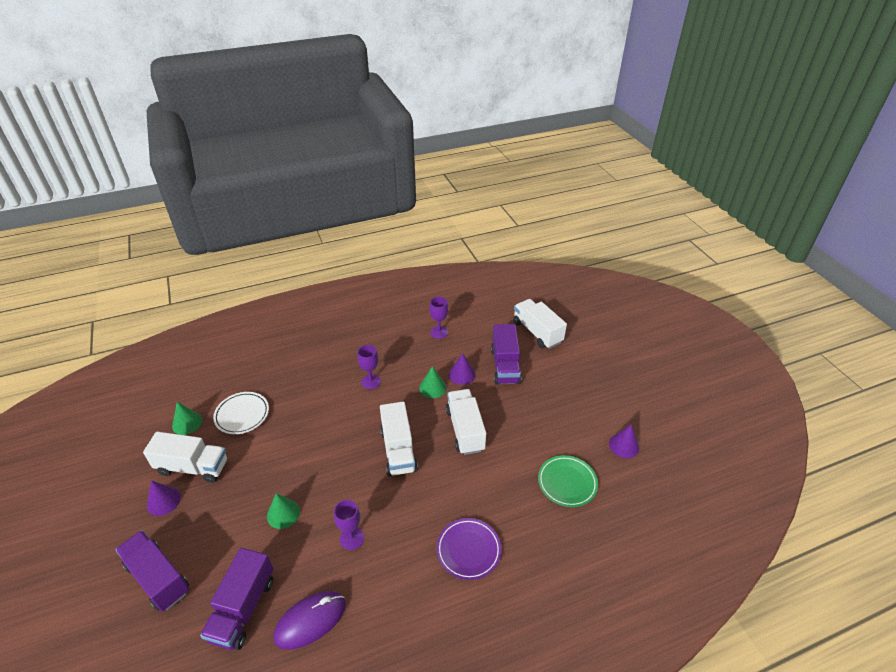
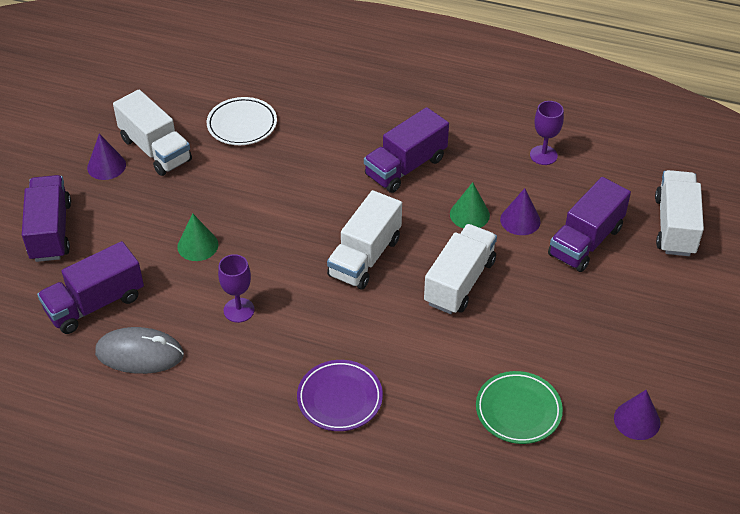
camera: 40 degrees right, 5 degrees up
(187, 423) = (185, 102): green cone -> none
(310, 620) = (139, 354): purple mouse -> grey mouse
(371, 382) = (405, 167): purple goblet -> purple truck

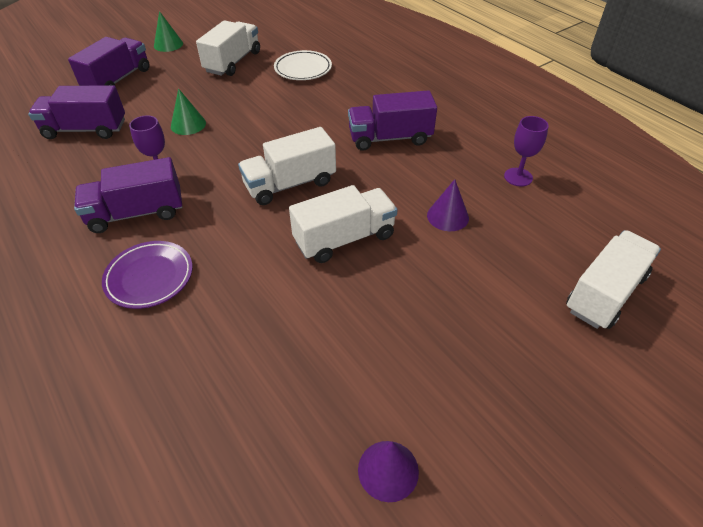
camera: 35 degrees right, 0 degrees up
(106, 166) = (194, 59): purple cone -> none
(139, 354) = (68, 172): grey mouse -> none
(155, 150) = (233, 62): white truck -> white truck turned 150 degrees counterclockwise
(469, 214) = (407, 192): green cone -> green cone (168, 44)
(518, 410) = (279, 380): green plate -> none
(585, 241) = (494, 262): purple truck -> purple truck (137, 213)

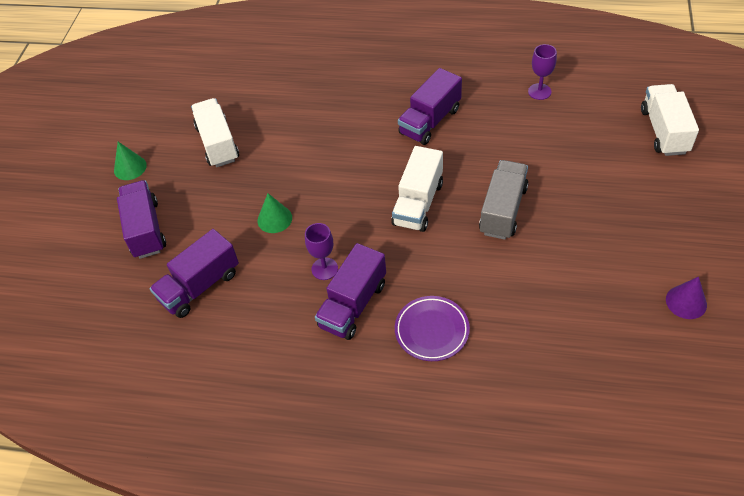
camera: 40 degrees left, 5 degrees up
(303, 69) = (285, 110): white plate -> none
(344, 238) = (503, 210): white truck -> grey truck
(447, 216) = (537, 149): purple cone -> none

